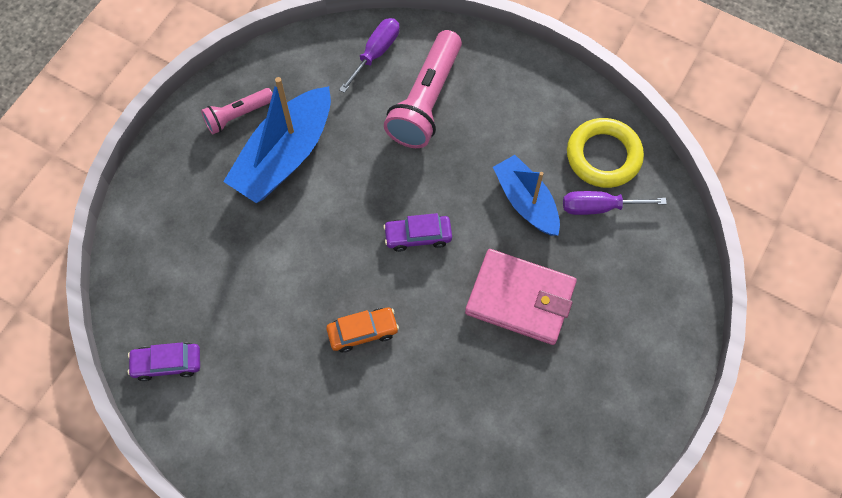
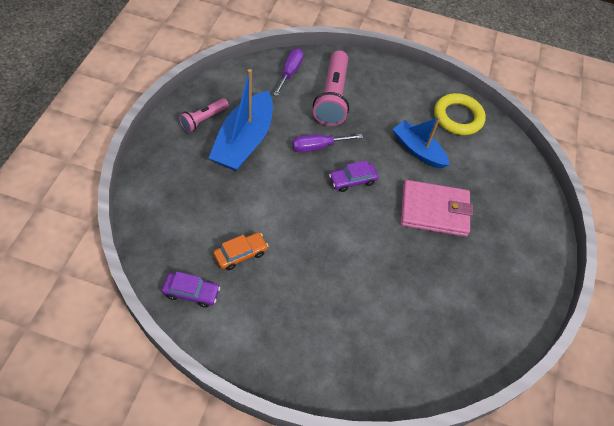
camera: 20 degrees left, 10 degrees down
(167, 363) = (191, 292): purple car -> purple car turned 150 degrees counterclockwise
(362, 332) = (332, 248): orange car -> orange car (240, 254)
(599, 207) = (466, 148): purple screwdriver -> purple screwdriver (318, 147)

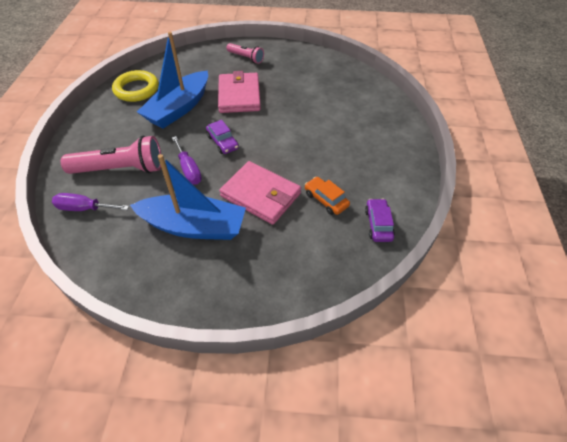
camera: 95 degrees left, 5 degrees down
(203, 120) = (169, 271): pink flashlight -> pink flashlight (246, 58)
(266, 198) = (260, 195): none -> pink wallet
(418, 150) = (179, 108): blue boat -> blue boat, size x1.53

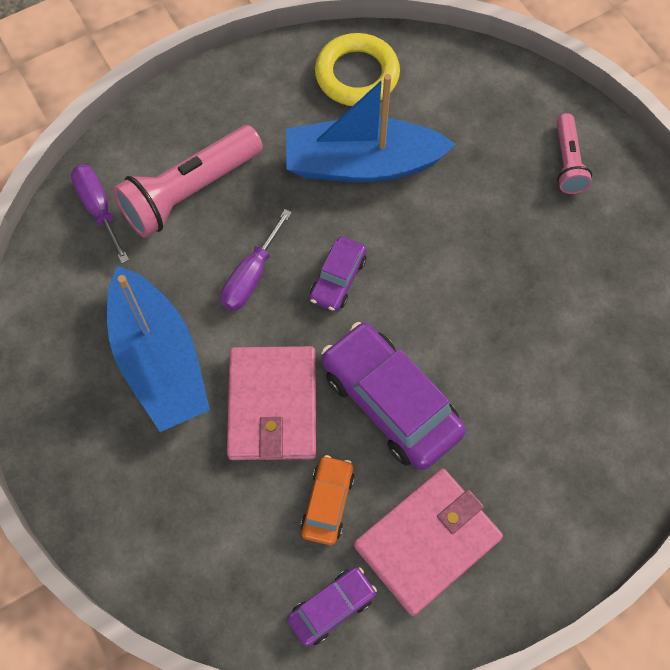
camera: 55 degrees right, 15 degrees up
(120, 169) = (190, 192): pink flashlight -> pink flashlight turned 90 degrees clockwise
(239, 95) = (461, 224): pink wallet -> pink wallet (427, 542)
(297, 155) = (391, 402): none -> purple car

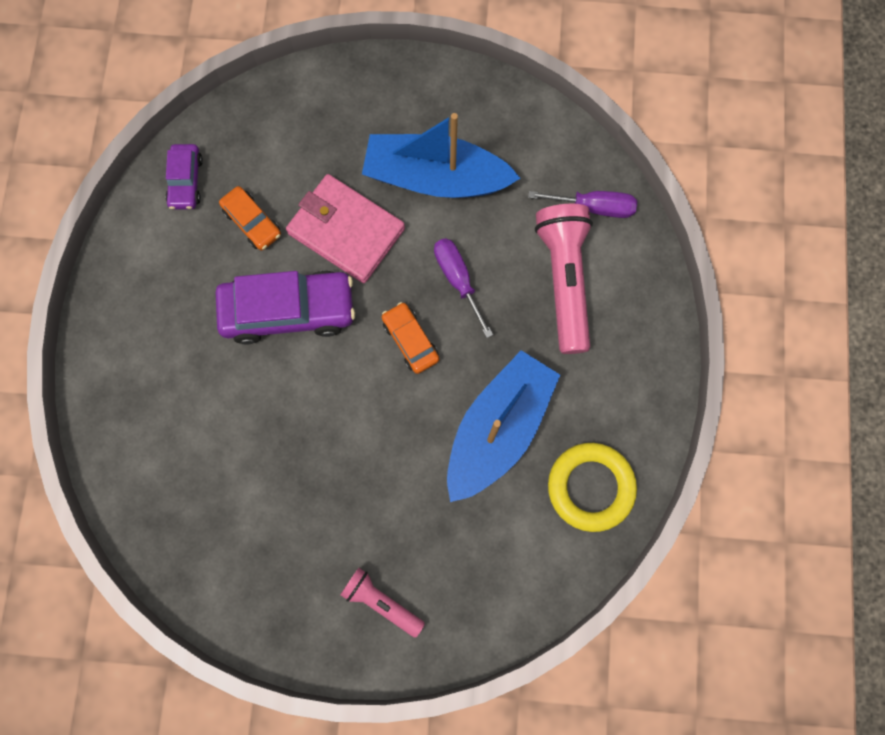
camera: 125 degrees right, 10 degrees up
(338, 279) = (410, 340): purple car -> orange car
(427, 542) = (178, 267): pink wallet -> none

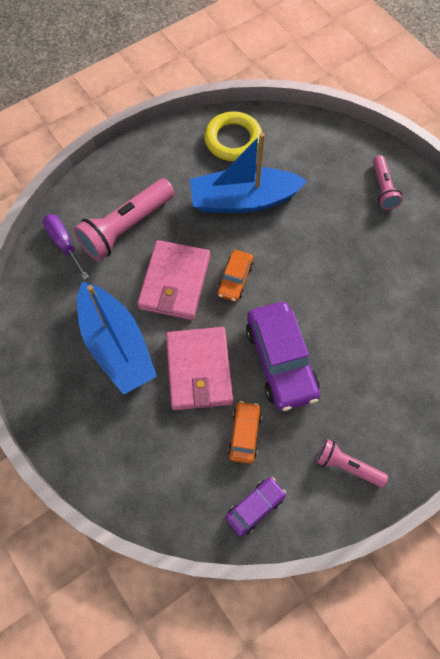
camera: 130 degrees left, 10 degrees down
(145, 284) = (347, 466): none -> pink flashlight
(288, 311) = (280, 361): purple car -> purple car turned 150 degrees counterclockwise
(458, 280) = (174, 282): purple screwdriver -> pink wallet

